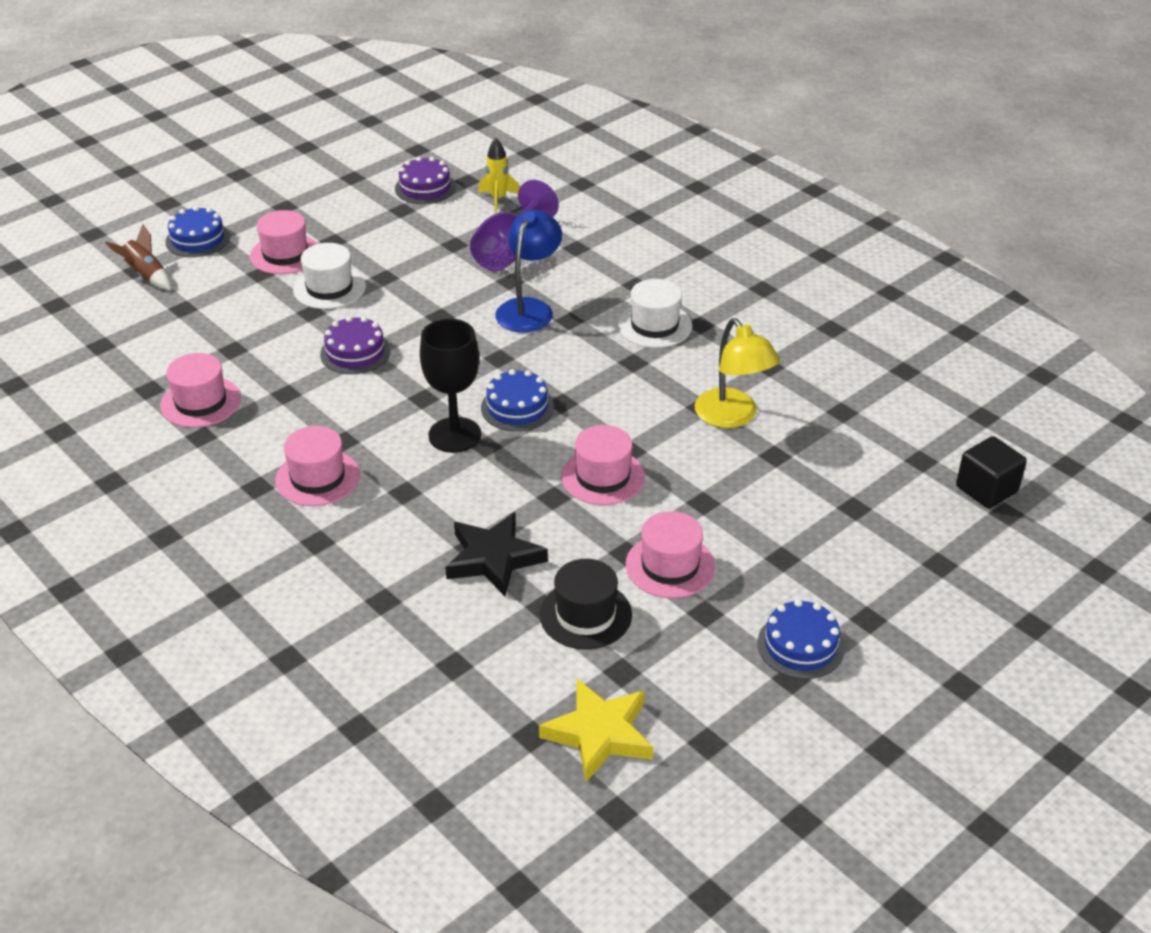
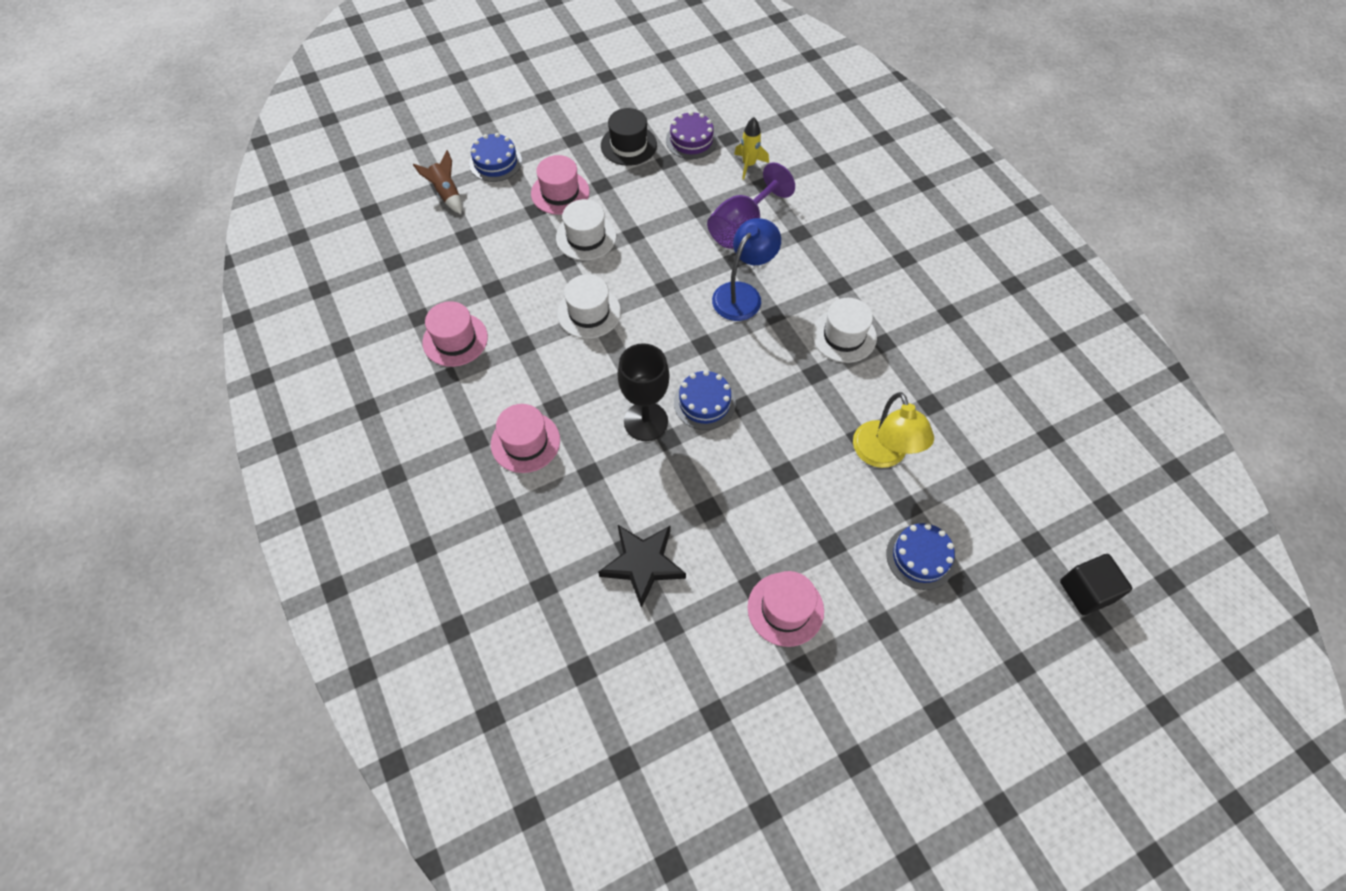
camera: 15 degrees right, 20 degrees up
(355, 352) = (589, 312): purple cake -> white hat
(585, 615) = (701, 644): black hat -> black hat (628, 145)
(599, 734) = (679, 776): yellow star -> none
(603, 477) = (755, 496): pink hat -> none
(800, 645) = (872, 726): blue cake -> blue cake (920, 557)

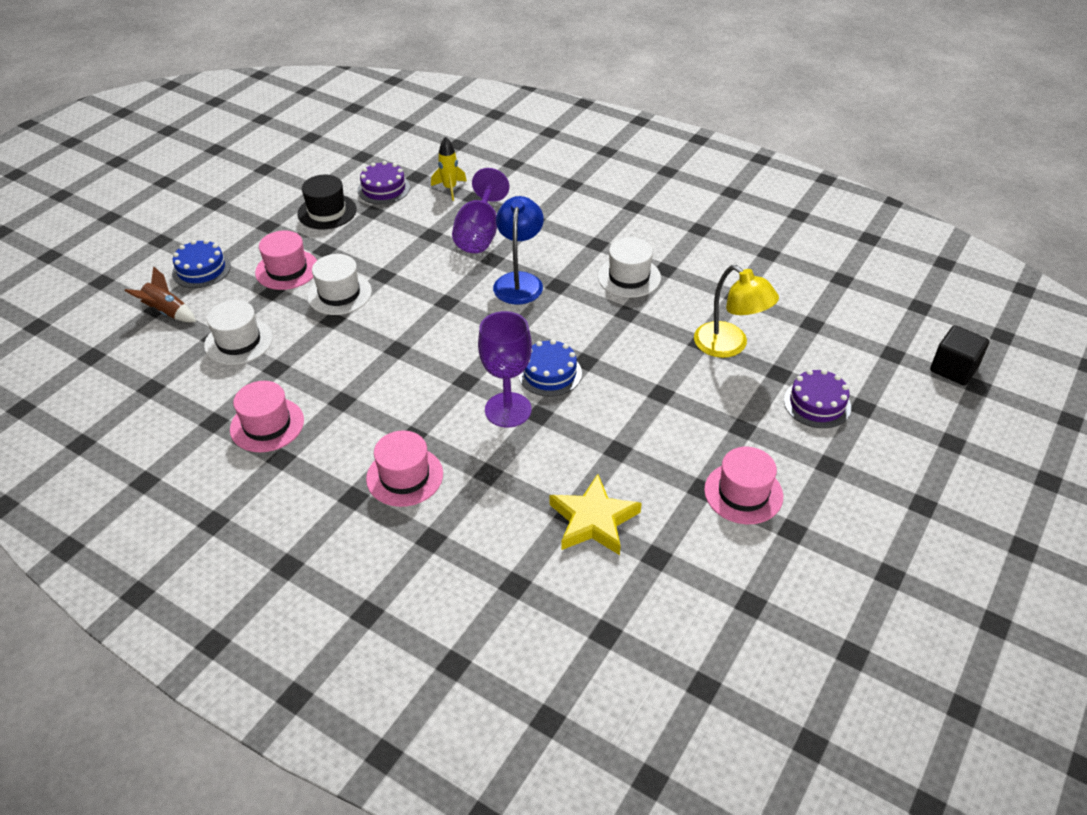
camera: 30 degrees left, 15 degrees down
(589, 312) = (387, 349): white hat -> white hat (238, 341)
(643, 564) = (593, 520): black star -> yellow star
(646, 421) = (508, 410): black goblet -> purple goblet
(920, 557) = (817, 403): blue cake -> purple cake

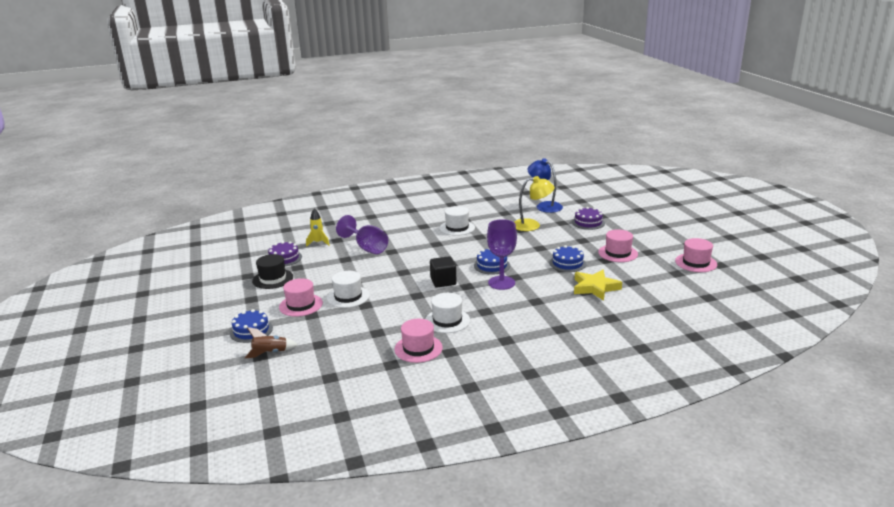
camera: 50 degrees left, 20 degrees down
(238, 341) = (336, 337): white hat -> white hat (447, 320)
(404, 476) = (510, 322): pink hat -> pink hat (696, 263)
(519, 281) = (418, 251): blue lamp -> blue lamp (544, 206)
(642, 450) = (567, 263): none -> blue cake
(953, 369) = (603, 195): black cube -> black cube (443, 281)

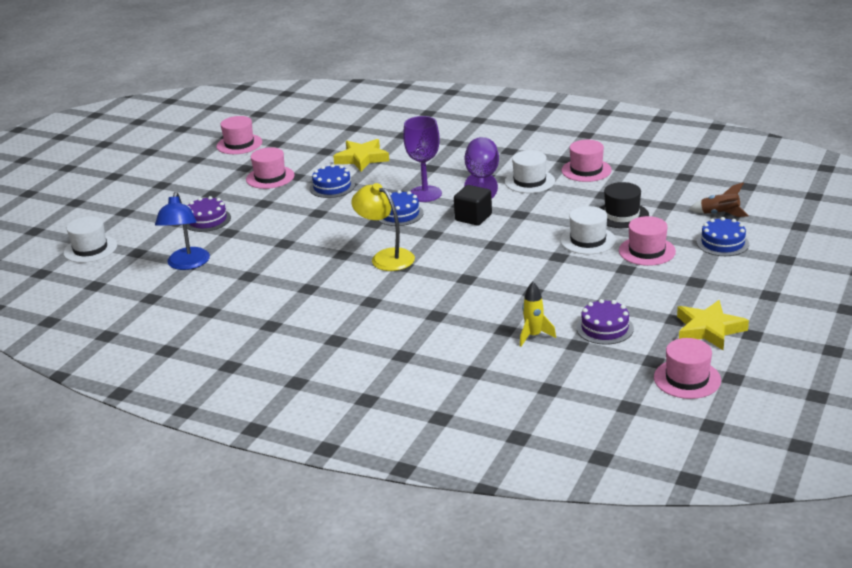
camera: 135 degrees left, 5 degrees up
(220, 254) = (687, 379): none -> pink hat
(223, 278) = (708, 329): none -> yellow star
(273, 279) = (648, 300): black hat -> black hat (622, 215)
(367, 248) = (486, 298): purple goblet -> purple goblet (482, 179)
(457, 228) = (340, 279): white hat -> white hat (90, 249)
(532, 225) = (262, 243): yellow lamp -> yellow lamp (386, 257)

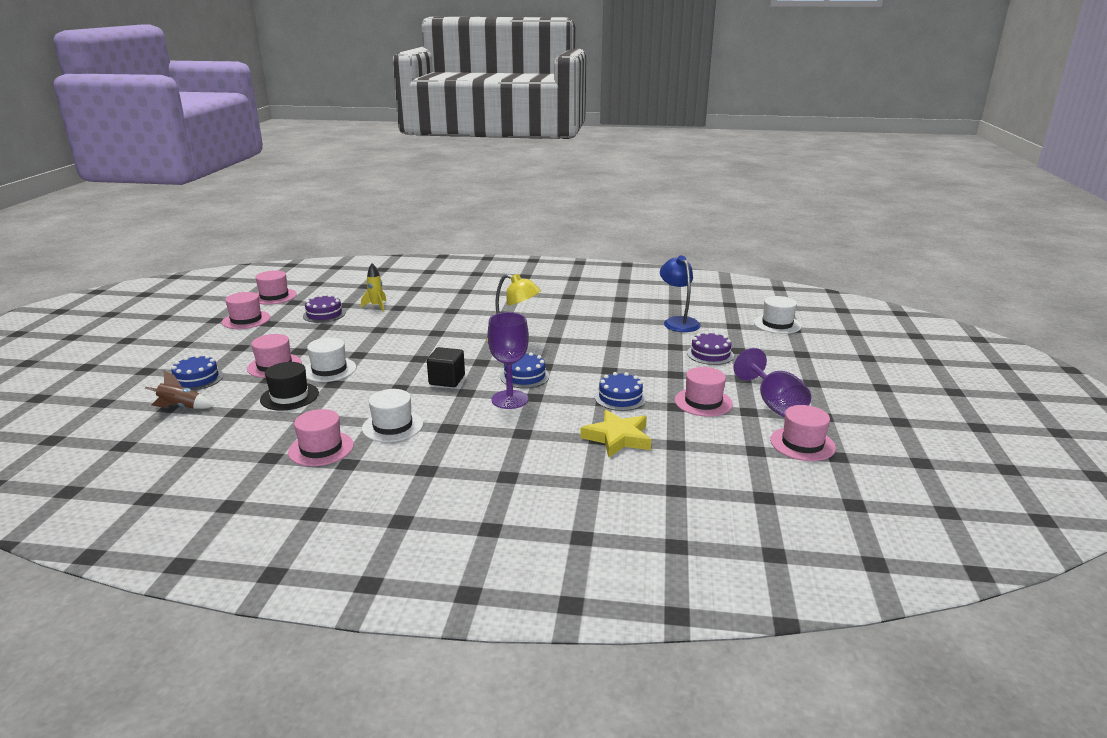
camera: 160 degrees right, 5 degrees down
(482, 179) = (451, 424): purple goblet -> purple goblet (774, 404)
(708, 329) = (246, 320): yellow star -> pink hat

